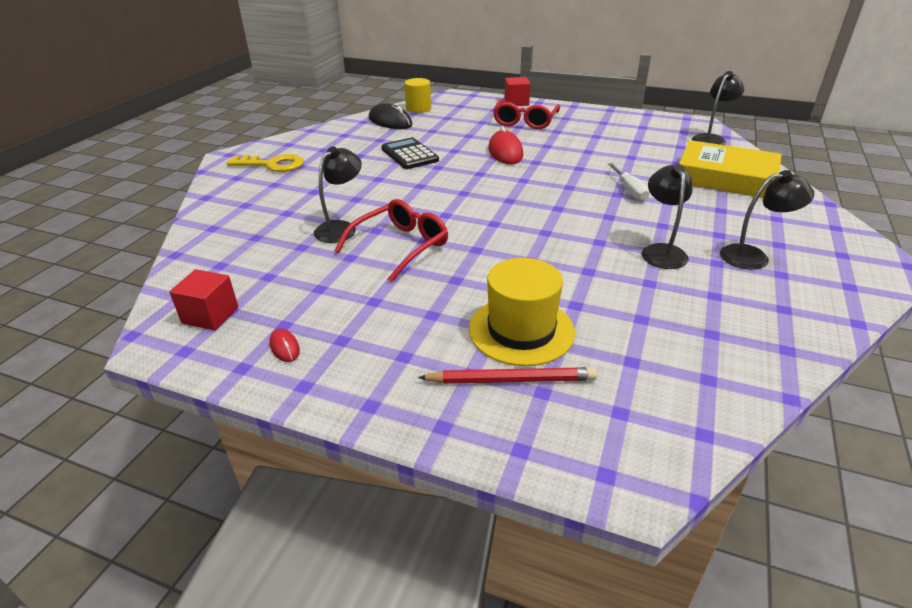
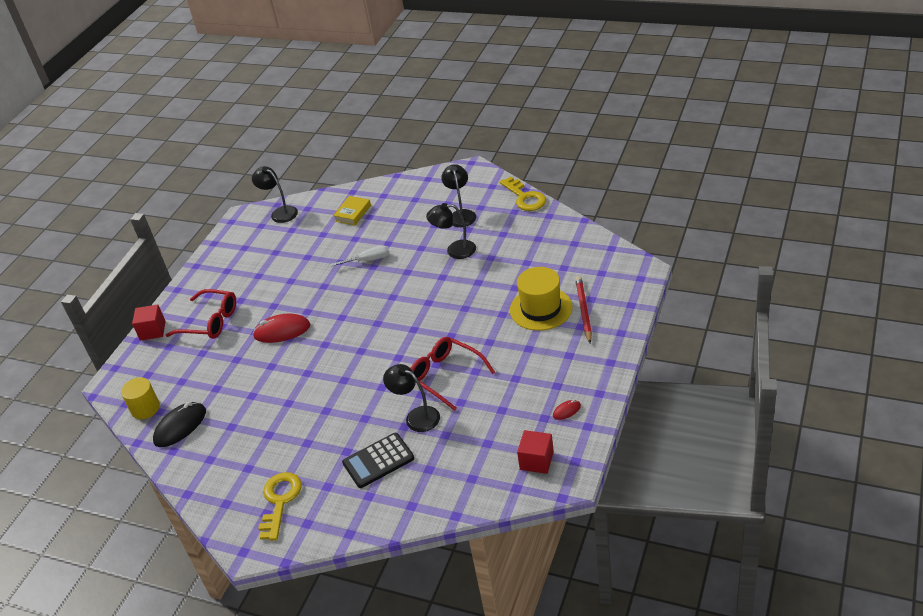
camera: 85 degrees left, 5 degrees up
(409, 154) = (275, 396): black calculator -> black calculator (378, 461)
(725, 178) = (352, 213): yellow book -> yellow book, size x0.50
(832, 322) = (525, 198): none -> yellow key

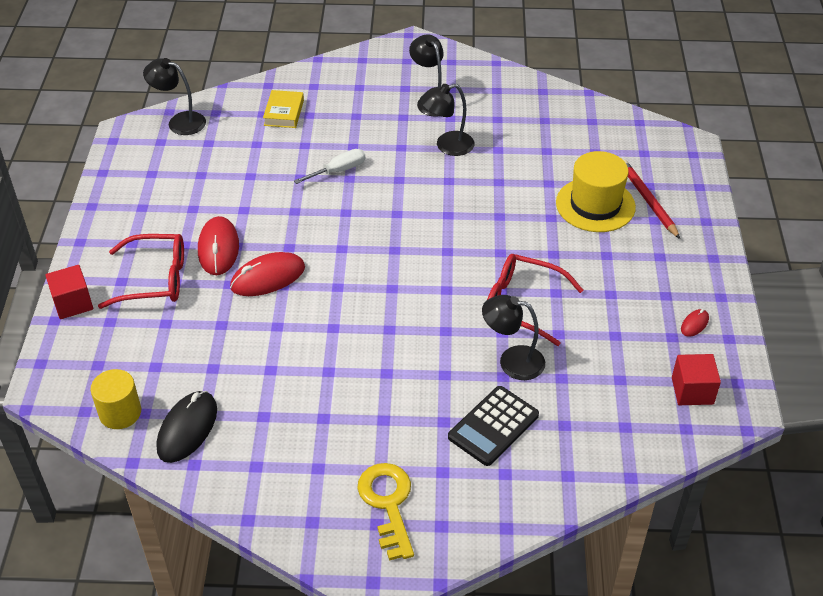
camera: 25 degrees left, 5 degrees up
(260, 306) = (218, 248): none -> red mouse
(525, 198) = (501, 72): yellow key -> none

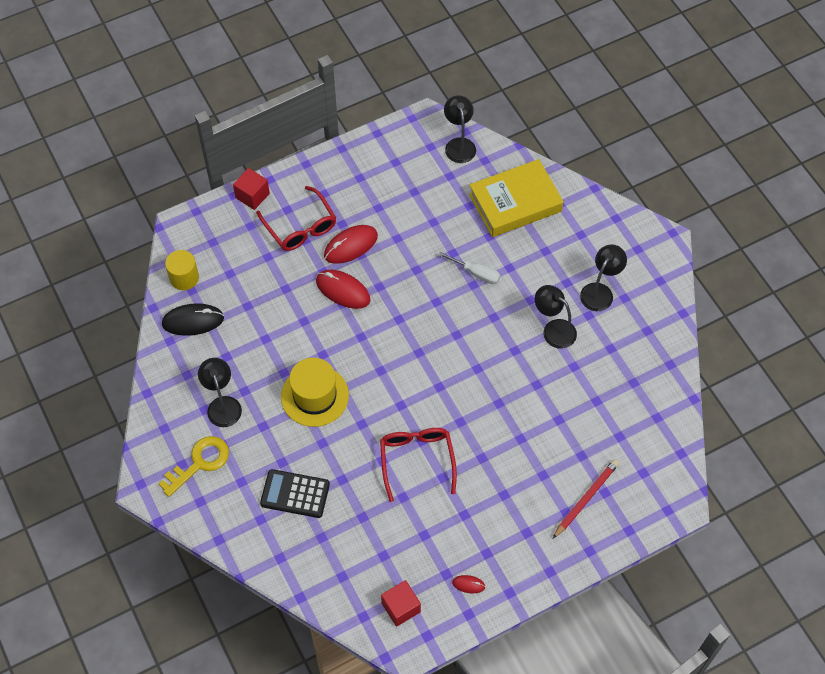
camera: 60 degrees right, 15 degrees up
(284, 113) = (515, 202): yellow book -> yellow book, size x1.99
(512, 361) = (359, 479): black lamp -> black lamp (222, 405)
(595, 205) = (555, 463): yellow hat -> yellow hat (315, 396)

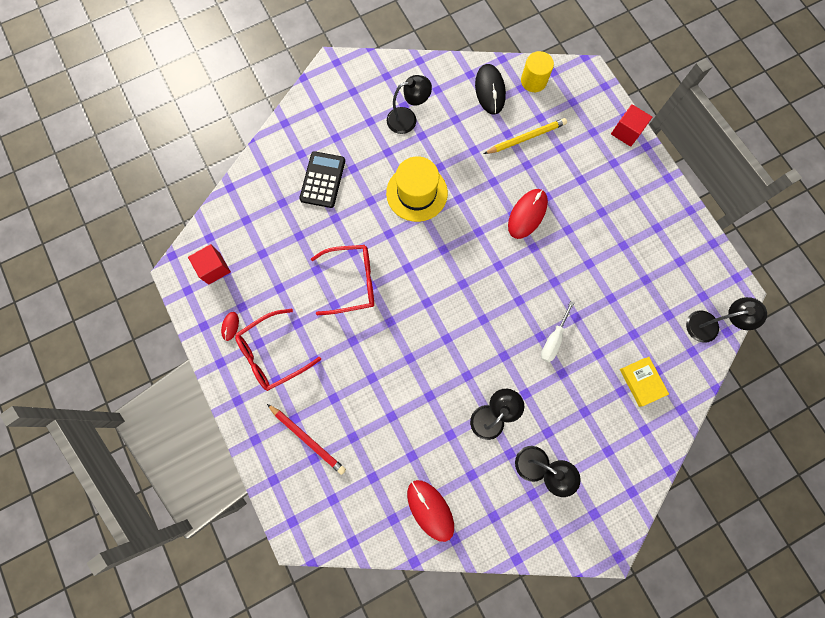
camera: 90 degrees right, 15 degrees up
(200, 462) = (354, 104): yellow key -> none
(254, 288) = (526, 138): none -> yellow pencil
(300, 226) = (595, 175): red glasses -> red glasses (273, 354)
(350, 246) = (577, 220): red mouse -> red mouse (430, 510)
(515, 202) = (642, 382): yellow book -> yellow book, size x0.50

